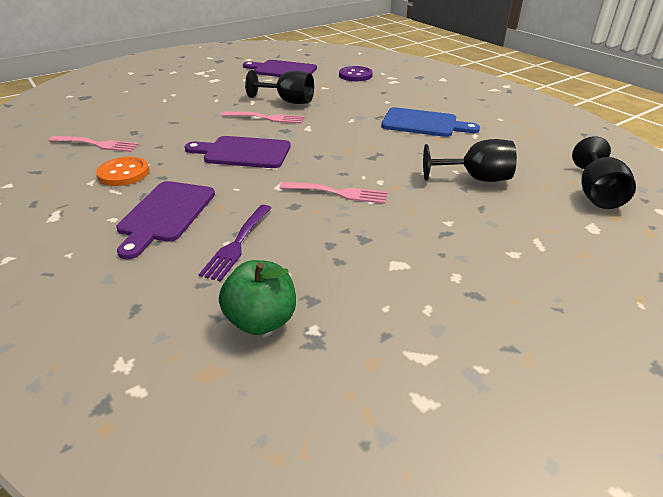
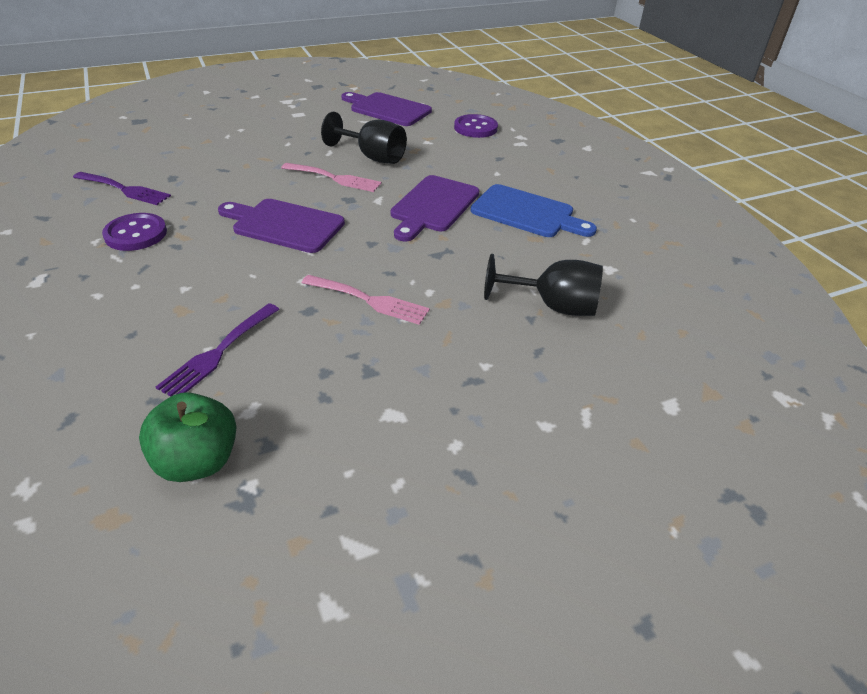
camera: 10 degrees right, 5 degrees up
(97, 144) = (124, 189): pink fork -> purple fork
(124, 173) = (136, 234): orange button -> purple button
(165, 214) = (156, 298): purple cutting board -> purple cutting board (433, 206)
(596, 194) = (703, 355): black goblet -> none

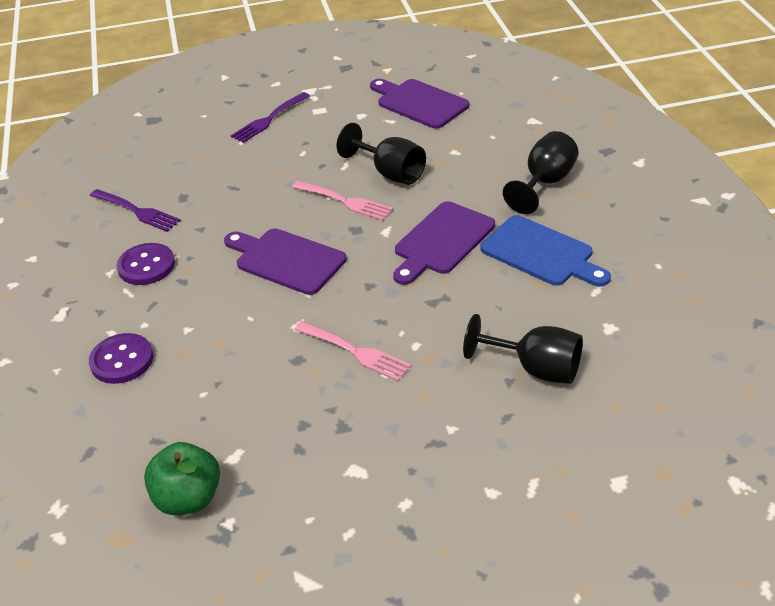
camera: 15 degrees right, 0 degrees up
(218, 352) = (212, 398): purple fork -> purple fork (269, 119)
(475, 128) = (514, 132): purple button -> purple button (122, 360)
(513, 162) = (545, 183): none -> black goblet

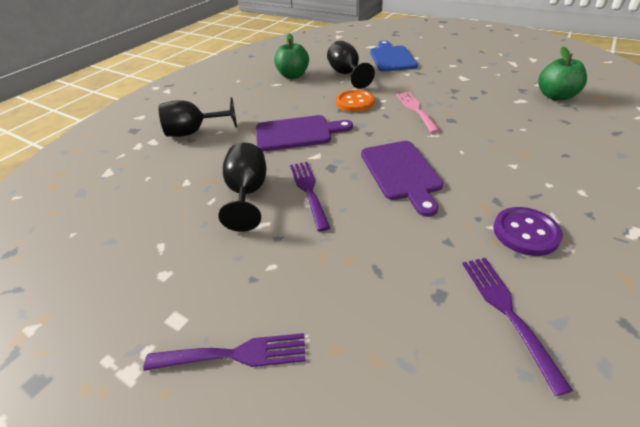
camera: 135 degrees left, 0 degrees up
(122, 360) = (577, 169): purple button -> none
(345, 201) = (309, 191): pink fork -> purple fork
(419, 103) = (110, 248): purple cutting board -> none
(444, 319) = (355, 102): none -> orange button
(541, 253) = (266, 105): blue cutting board -> blue cutting board (391, 58)
(605, 319) = (293, 75): none -> green apple

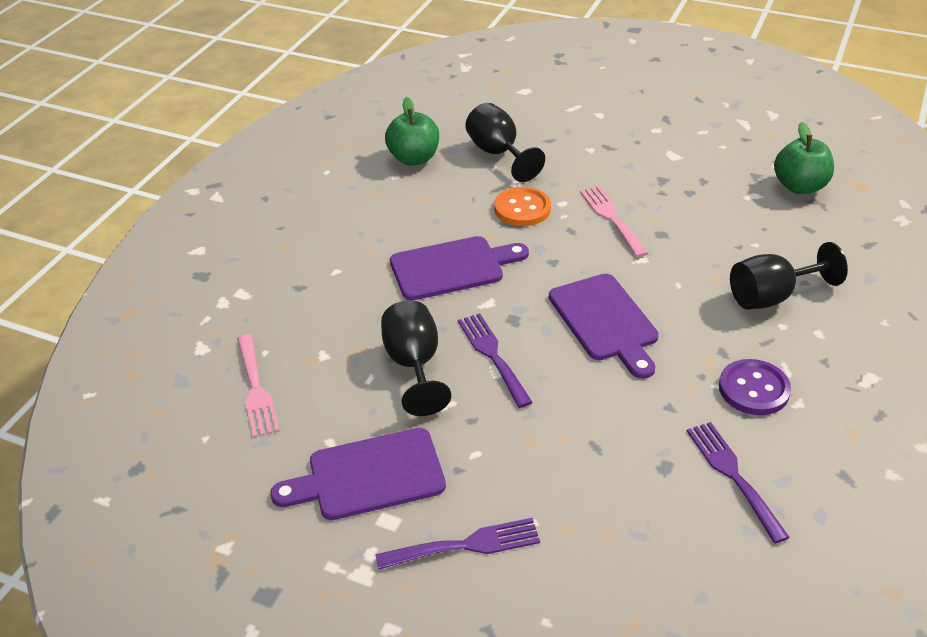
camera: 10 degrees left, 0 degrees up
(127, 201) = (256, 389): none -> pink fork
(177, 277) = (369, 476): none -> purple cutting board
(194, 132) = (298, 273): black goblet -> black goblet (771, 297)
(391, 58) = (562, 116): blue cutting board -> none

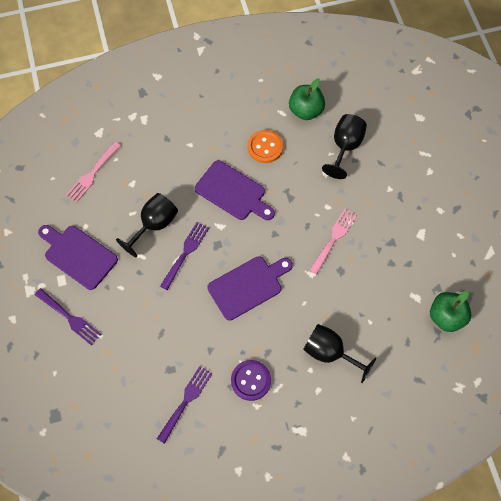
camera: 50 degrees right, 25 degrees up
(522, 208) = (306, 191): orange button -> orange button (265, 147)
(605, 321) = (248, 286): purple cutting board -> purple cutting board turned 150 degrees counterclockwise

